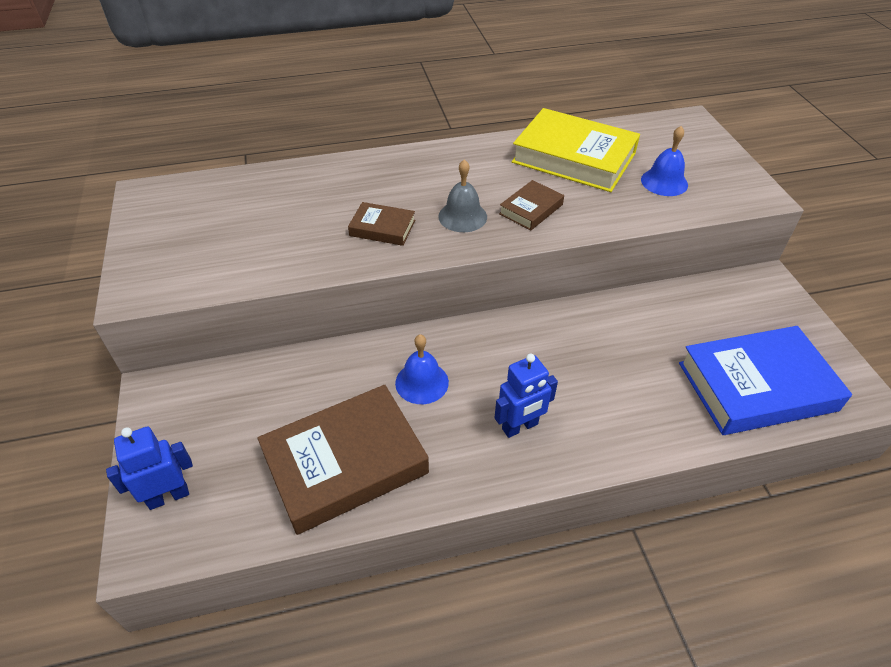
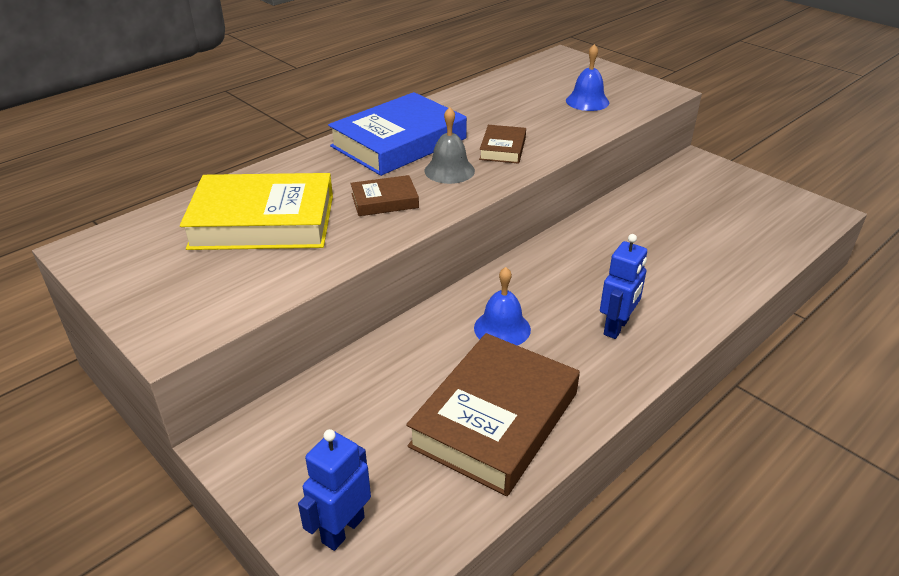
camera: 30 degrees left, 10 degrees down
(574, 158) = (499, 103): yellow book -> yellow book (263, 221)
(756, 386) = (756, 231): blue book -> blue book (399, 142)

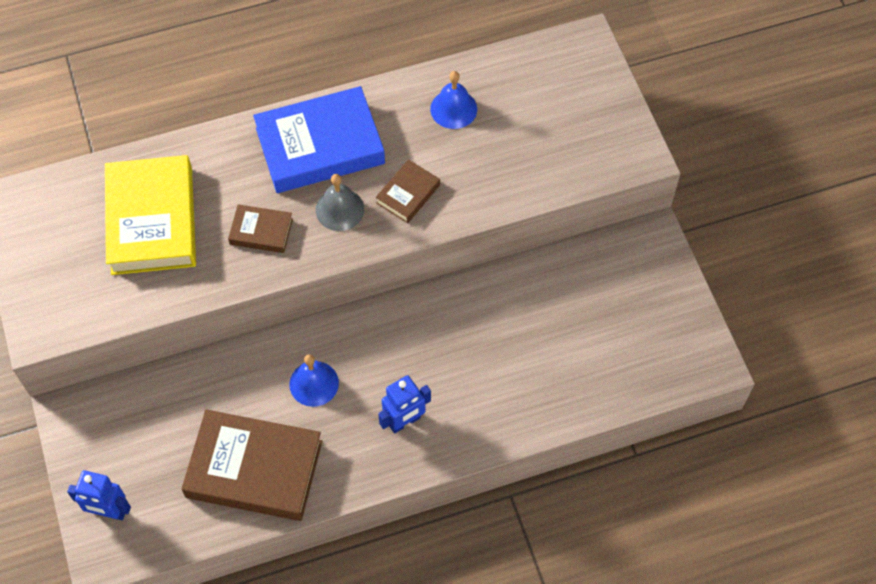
camera: 25 degrees right, 25 degrees up
(263, 221) = (152, 220): yellow book -> yellow book turned 60 degrees clockwise
(342, 529) = (109, 512): blue robot -> blue robot turned 135 degrees counterclockwise
(495, 419) = (254, 469): brown book -> brown book turned 45 degrees clockwise
(587, 101) = (546, 144): blue bell -> blue bell (453, 109)

